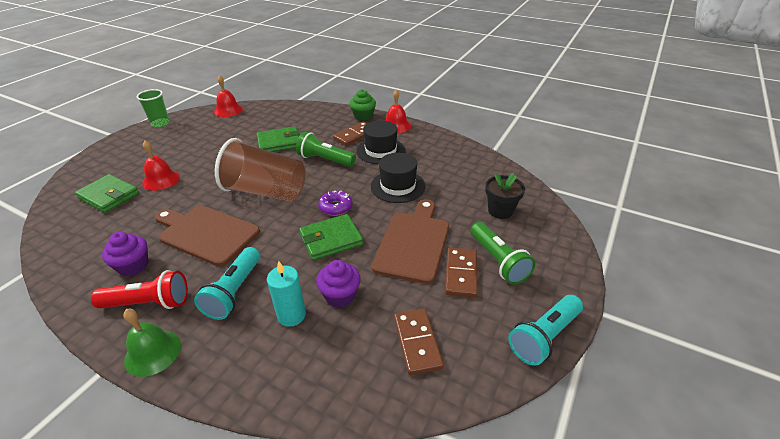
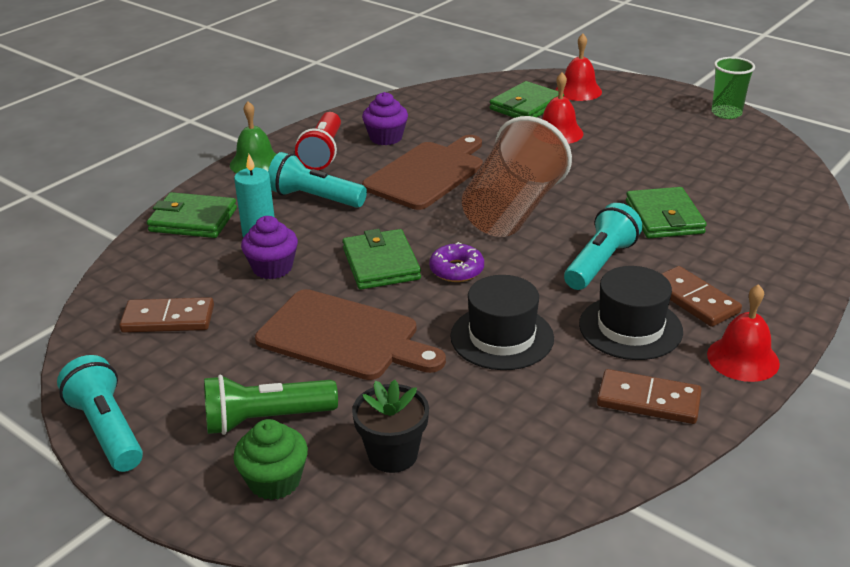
camera: 100 degrees right, 5 degrees down
(228, 110) = (786, 164): red bell -> red bell (578, 91)
(262, 374) = (193, 220): none -> green wallet
(325, 160) = (600, 263): green flashlight -> turquoise flashlight
(363, 116) = (786, 315): green cupcake -> green cupcake (274, 481)
(461, 274) = (259, 374): brown domino -> brown domino (648, 400)

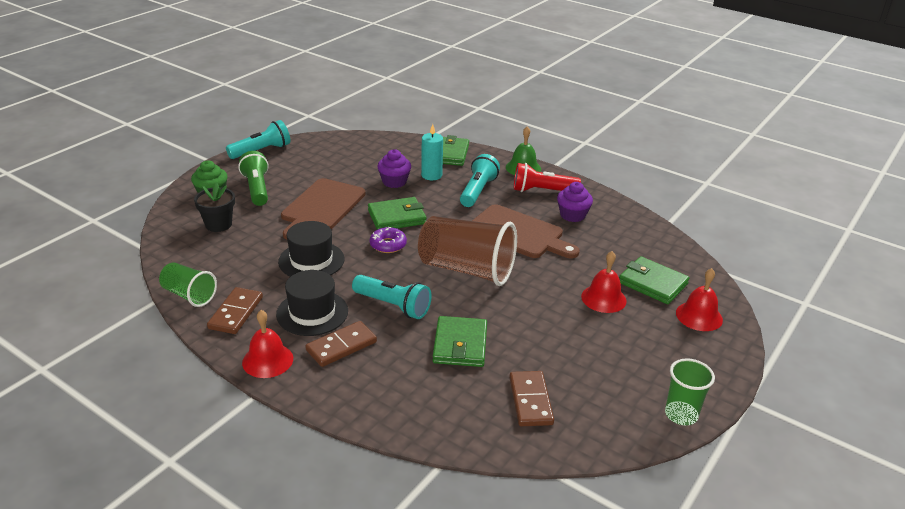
camera: 85 degrees right, 0 degrees up
(168, 319) = (347, 156): brown domino -> brown domino (531, 401)
(614, 459) = (189, 295): none -> green cup
(664, 217) = (460, 345): green wallet -> green wallet turned 75 degrees counterclockwise

